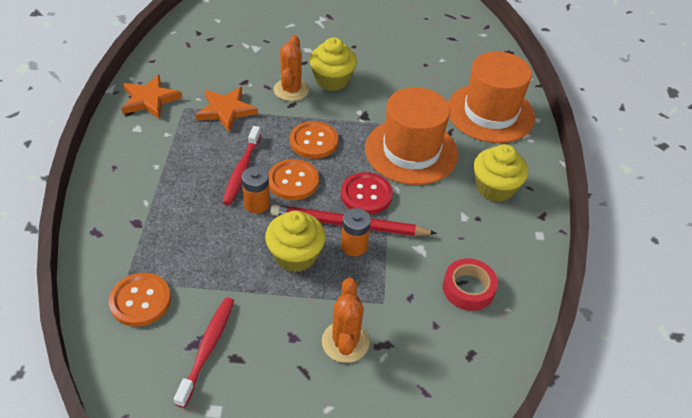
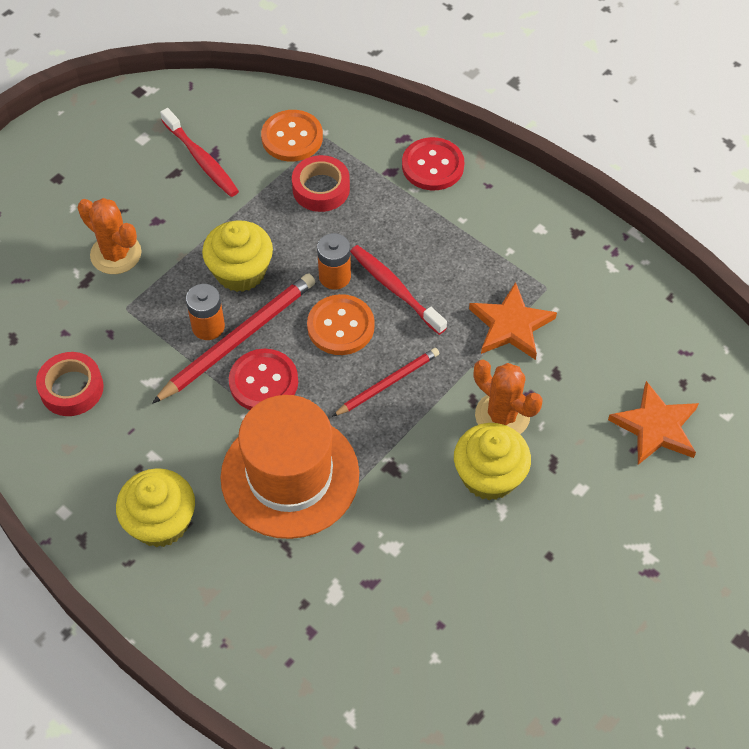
camera: 130 degrees right, 10 degrees up
(114, 202) = (432, 166): none -> red button
(150, 99) = (586, 261): orange star -> orange star (656, 427)
(183, 253) = (321, 189): none -> red tape
(313, 141) = (388, 383): orange button -> red pencil
(490, 113) = (279, 629): orange hat -> none

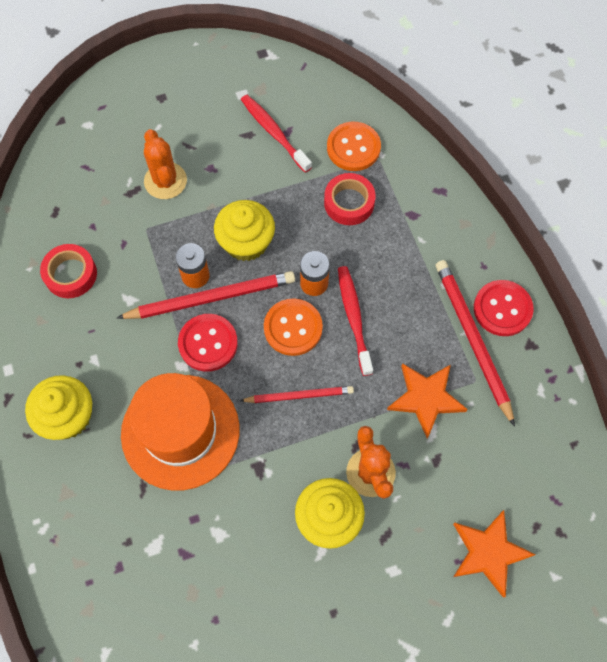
camera: 30 degrees right, 10 degrees up
(201, 159) = (274, 133): red toothbrush -> red toothbrush turned 150 degrees clockwise
(432, 166) = (449, 226): red button -> red button (502, 309)
(520, 253) = (472, 339): none -> red pencil

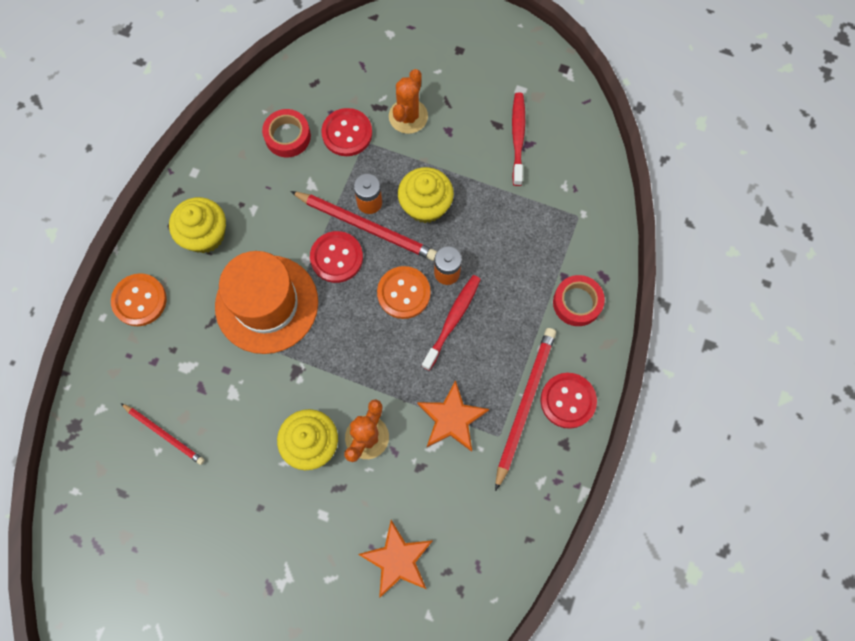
camera: 40 degrees right, 5 degrees up
(123, 233) = (347, 133): none -> red button
(299, 395) = (366, 344): red pencil -> red pencil (164, 434)
(349, 203) = (525, 233): red tape -> red tape (577, 303)
(353, 148) = (567, 193): orange button -> orange button (139, 300)

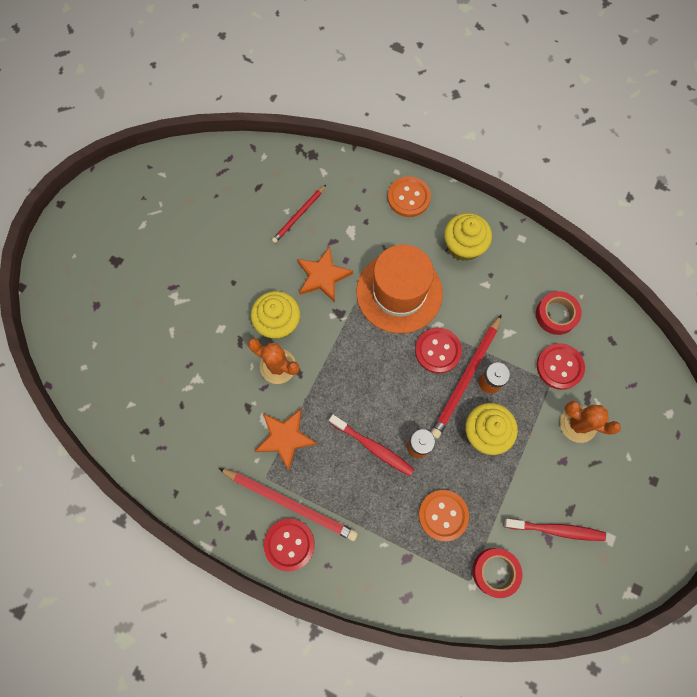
camera: 95 degrees right, 0 degrees up
(397, 560) = (177, 383): orange star -> orange star (322, 276)
(403, 293) = (401, 406): orange button -> orange button (443, 515)
(577, 303) = (381, 566): red tape -> red tape (495, 572)

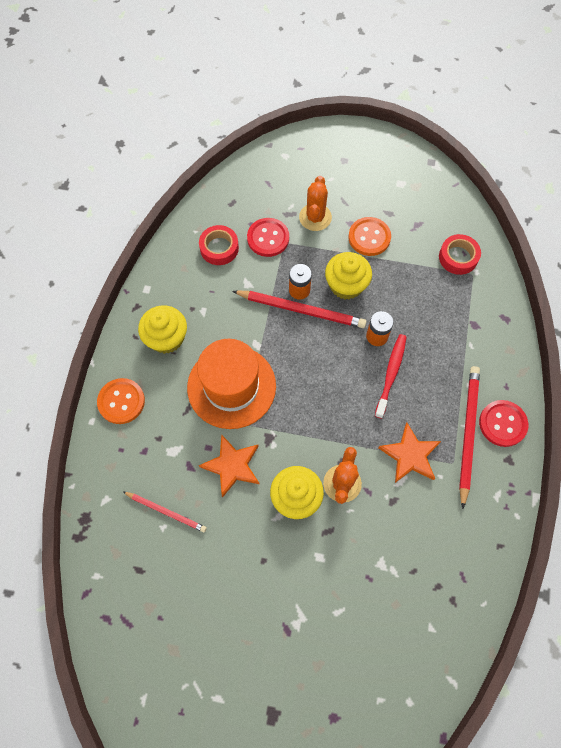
camera: 105 degrees left, 5 degrees down
(438, 351) = (282, 339): red button -> none
(443, 515) = (428, 304): orange button -> orange button (369, 237)
(556, 529) = (408, 220): red toothbrush -> none

